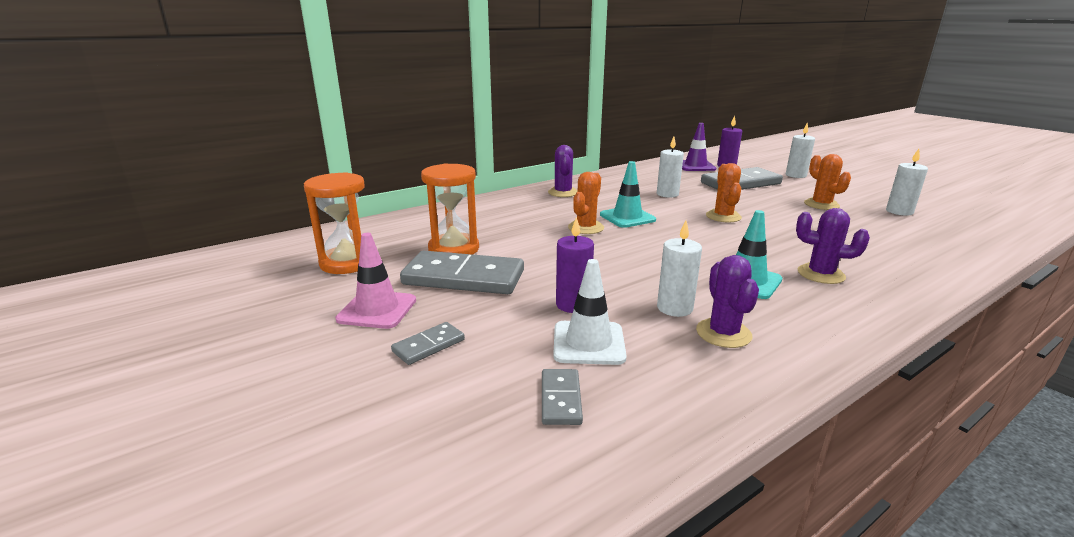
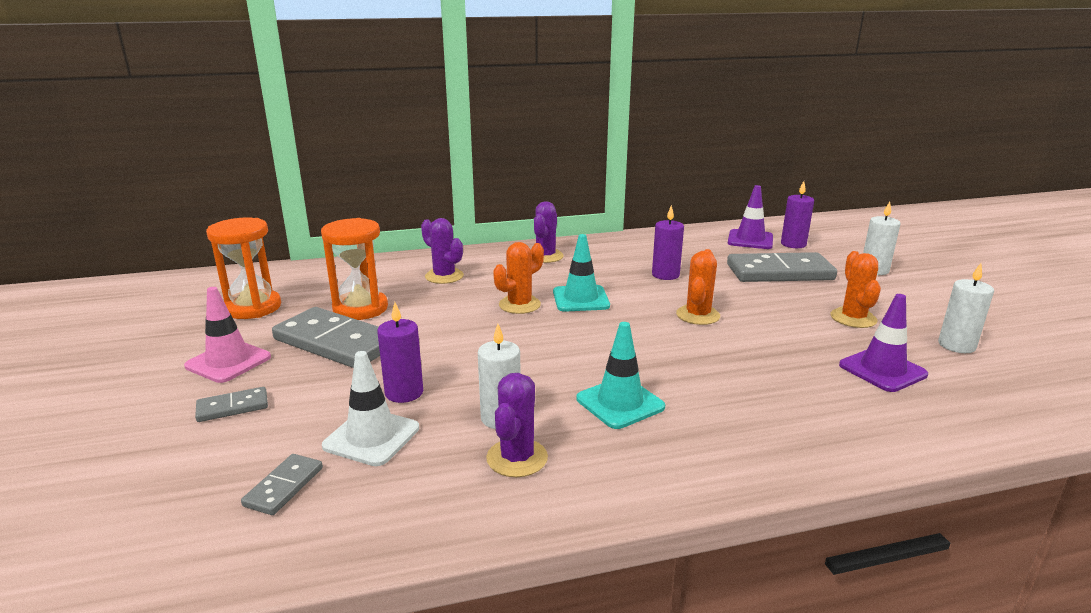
camera: 20 degrees right, 0 degrees up
(667, 194) = (665, 275): white candle -> purple candle
(821, 274) = (723, 412): purple cactus -> purple cactus (444, 276)
(878, 232) = (882, 370): none -> purple traffic cone

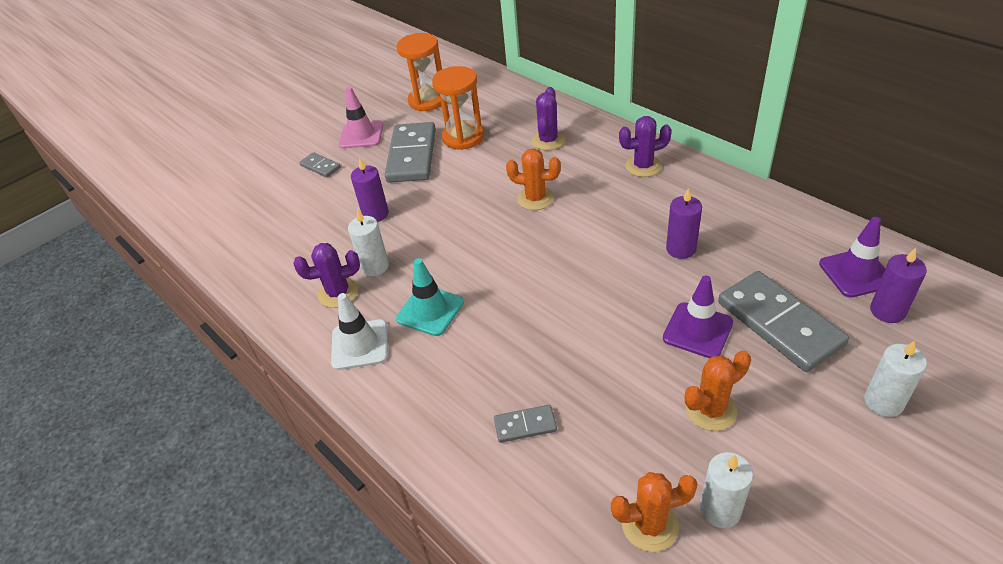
camera: 65 degrees right, 20 degrees up
(284, 487) = (267, 226): grey domino -> grey domino (525, 425)
(371, 437) = (324, 228): white traffic cone -> white traffic cone (360, 345)
(580, 299) = (576, 223): turquoise traffic cone -> none
(698, 315) = (610, 300): orange cactus -> orange cactus (650, 525)
(882, 370) = (607, 454): purple traffic cone -> purple traffic cone (697, 330)

